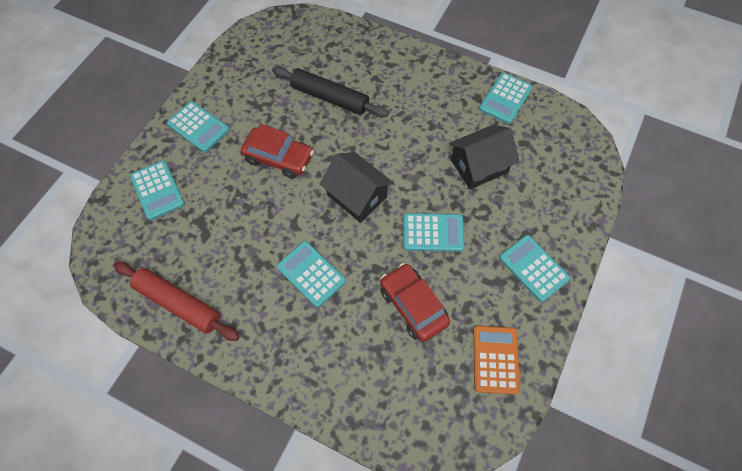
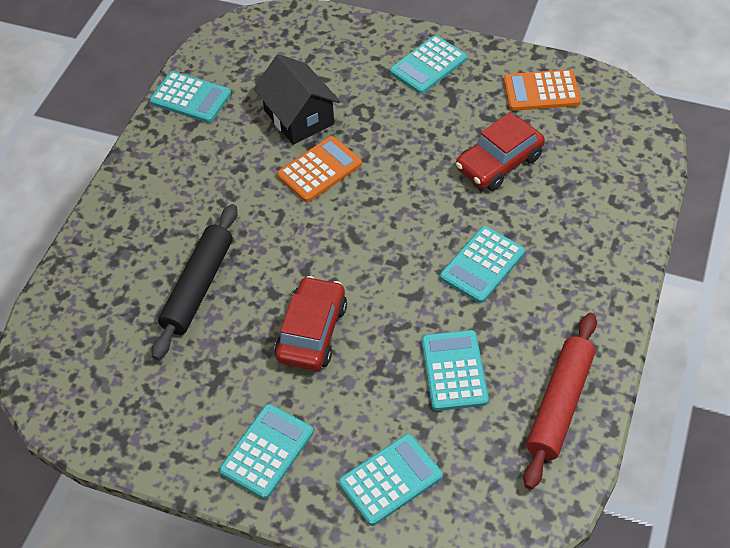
camera: 95 degrees left, 10 degrees down
(357, 196) = (361, 233): black house -> none
(423, 175) = (319, 170): none -> orange calculator
(433, 233) = (400, 153): turquoise calculator -> turquoise calculator (454, 371)

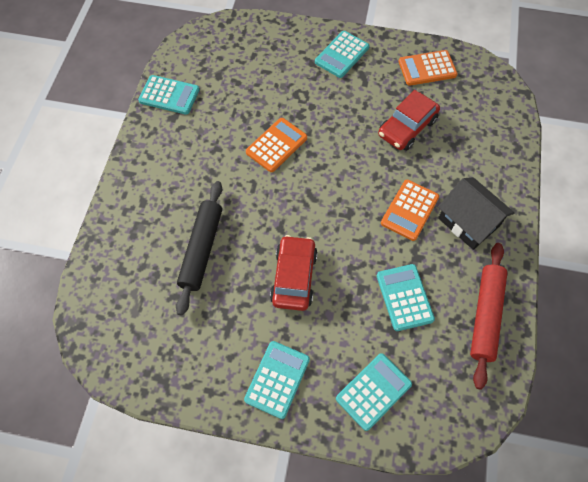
camera: 10 degrees left, 10 degrees up
(299, 117) = (254, 104): black house -> black house (468, 222)
(482, 265) = (410, 210): turquoise calculator -> orange calculator

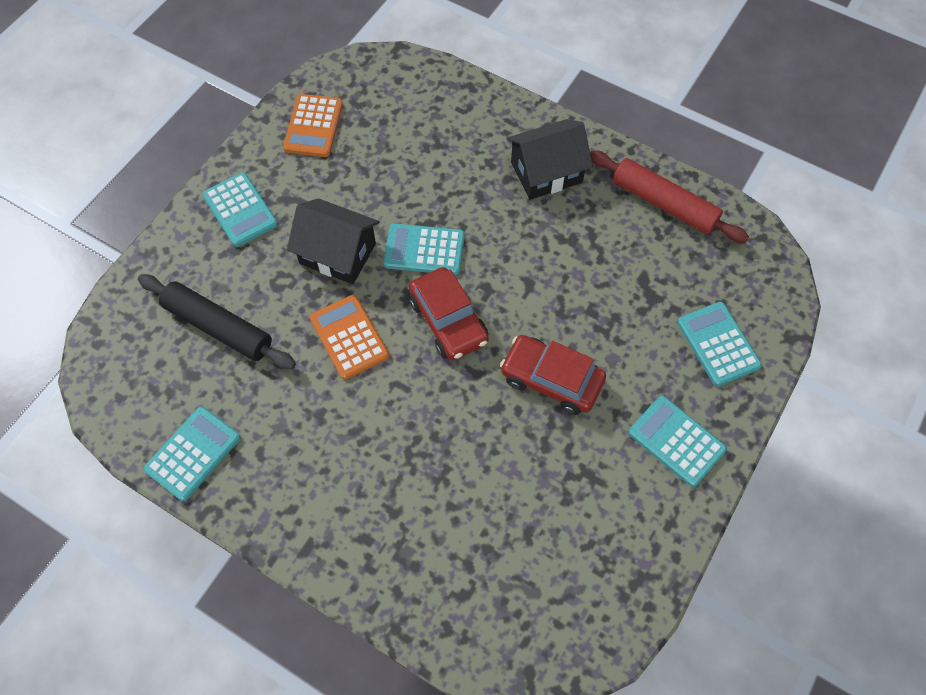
camera: 70 degrees left, 0 degrees up
(201, 249) = (471, 479): black rolling pin -> black rolling pin (218, 327)
(335, 117) = (337, 253): none -> black house
(404, 297) = (617, 272): turquoise calculator -> turquoise calculator (424, 250)
(407, 127) = (391, 182): red car -> red car (448, 321)
(410, 210) = (508, 223): orange calculator -> none

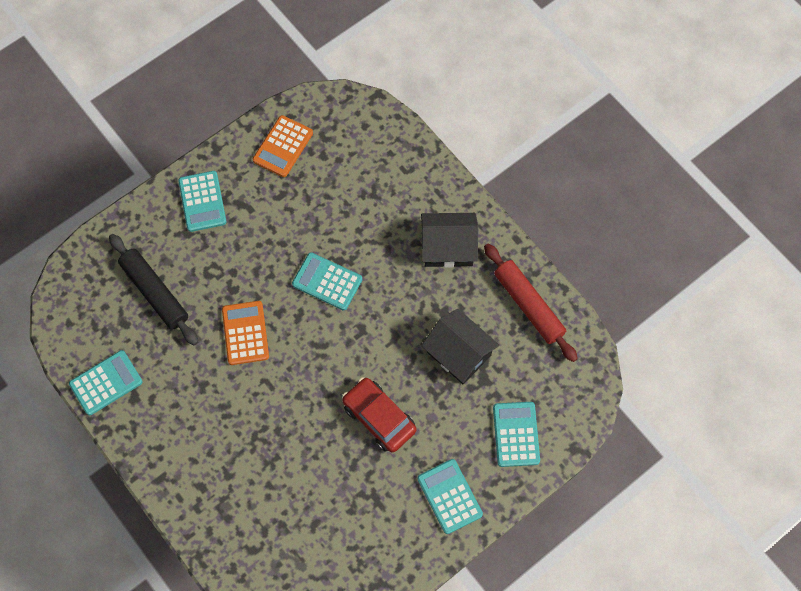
camera: 20 degrees right, 5 degrees up
(337, 253) = (261, 262): black house -> black house (459, 353)
(448, 321) = (322, 345): red car -> none

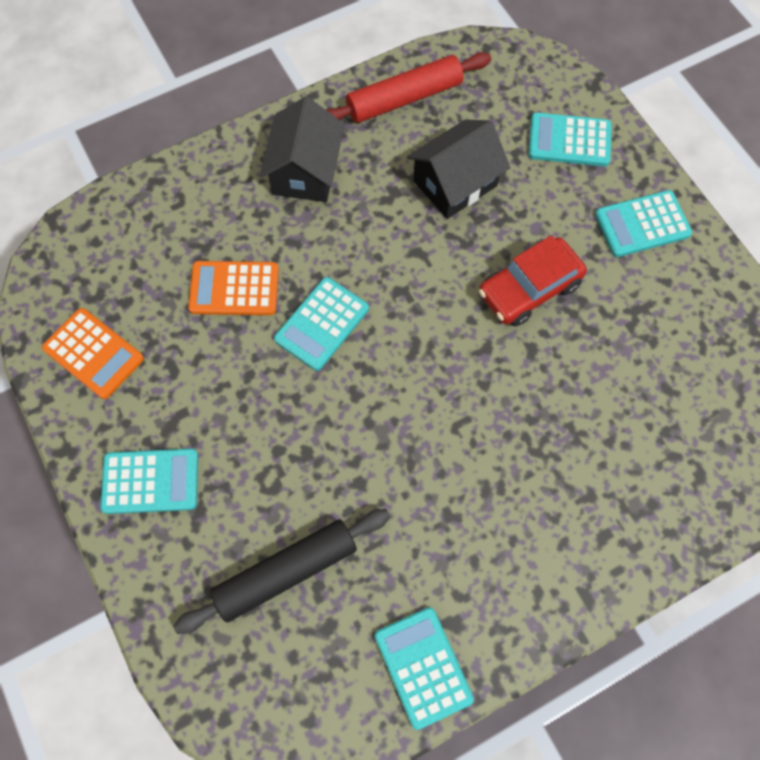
camera: 80 degrees left, 0 degrees up
(245, 333) = (378, 444): orange calculator -> orange calculator (234, 289)

